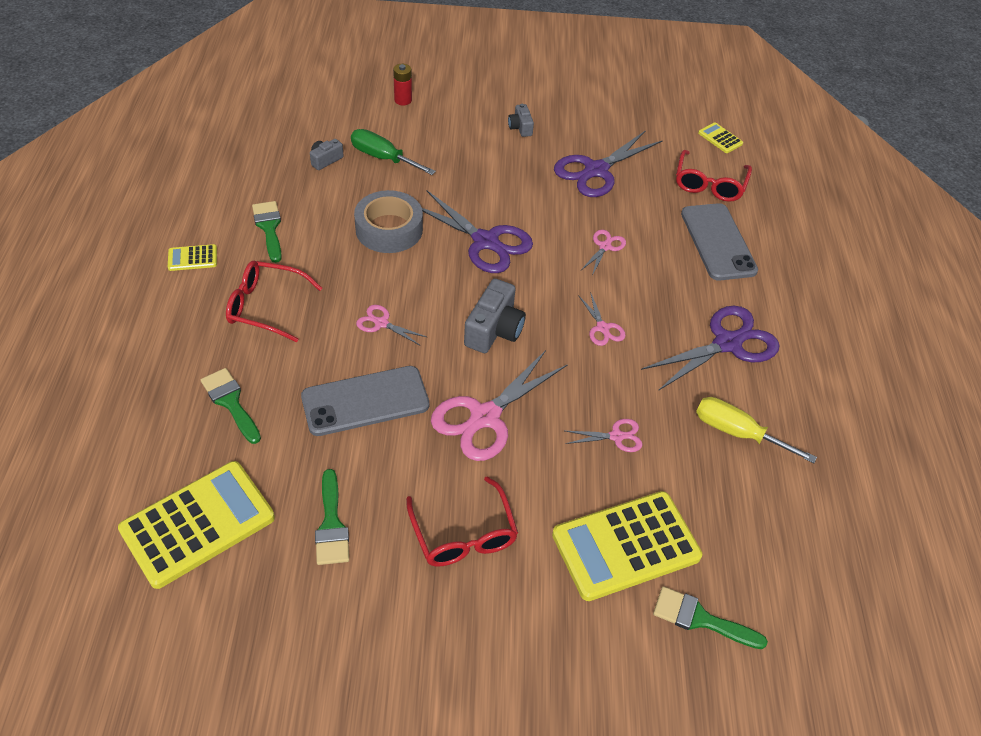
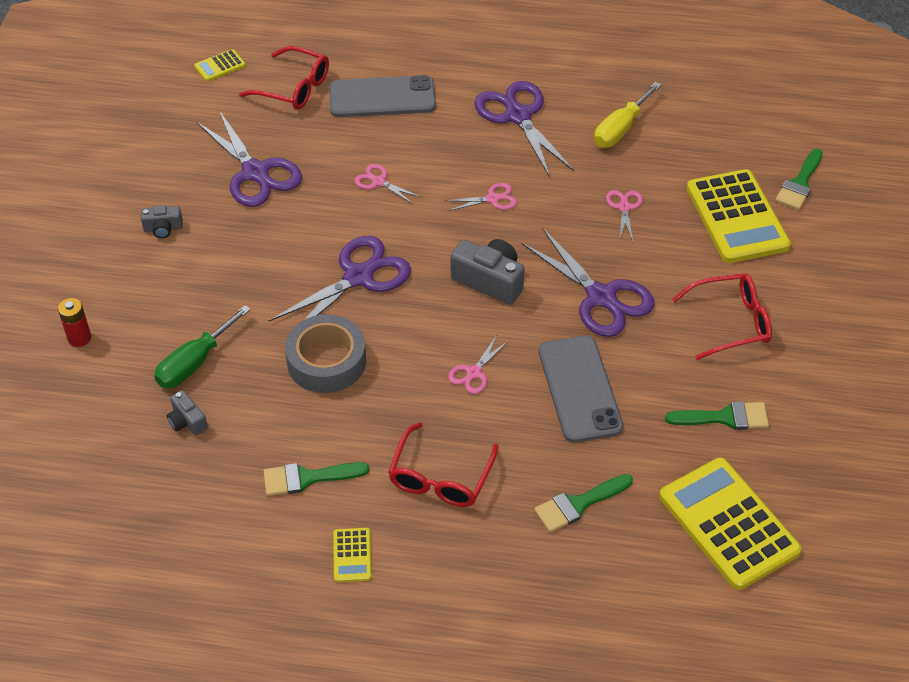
camera: 80 degrees left, 0 degrees up
(485, 417) = (601, 297): pink scissors -> purple scissors

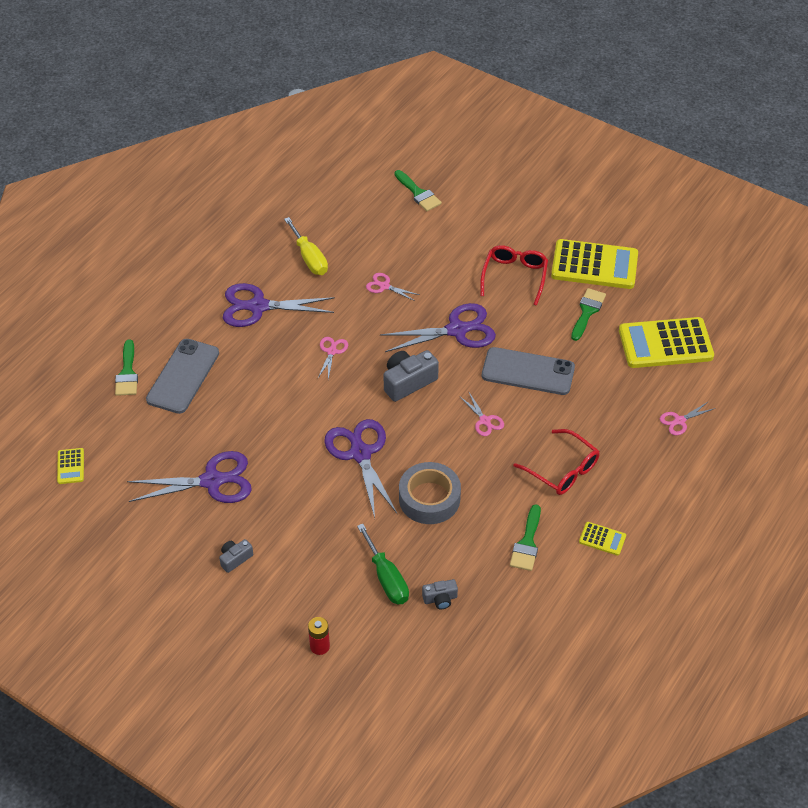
camera: 65 degrees left, 0 degrees up
(163, 228) = (235, 559): grey camera -> grey camera turned 150 degrees counterclockwise
(294, 88) = (133, 426): red glasses -> none
(378, 182) = (272, 409): pink scissors -> pink scissors (679, 421)
(578, 504) = (617, 408): green brush -> green brush (127, 373)
(737, 217) = (428, 235): yellow calculator -> yellow calculator (594, 265)

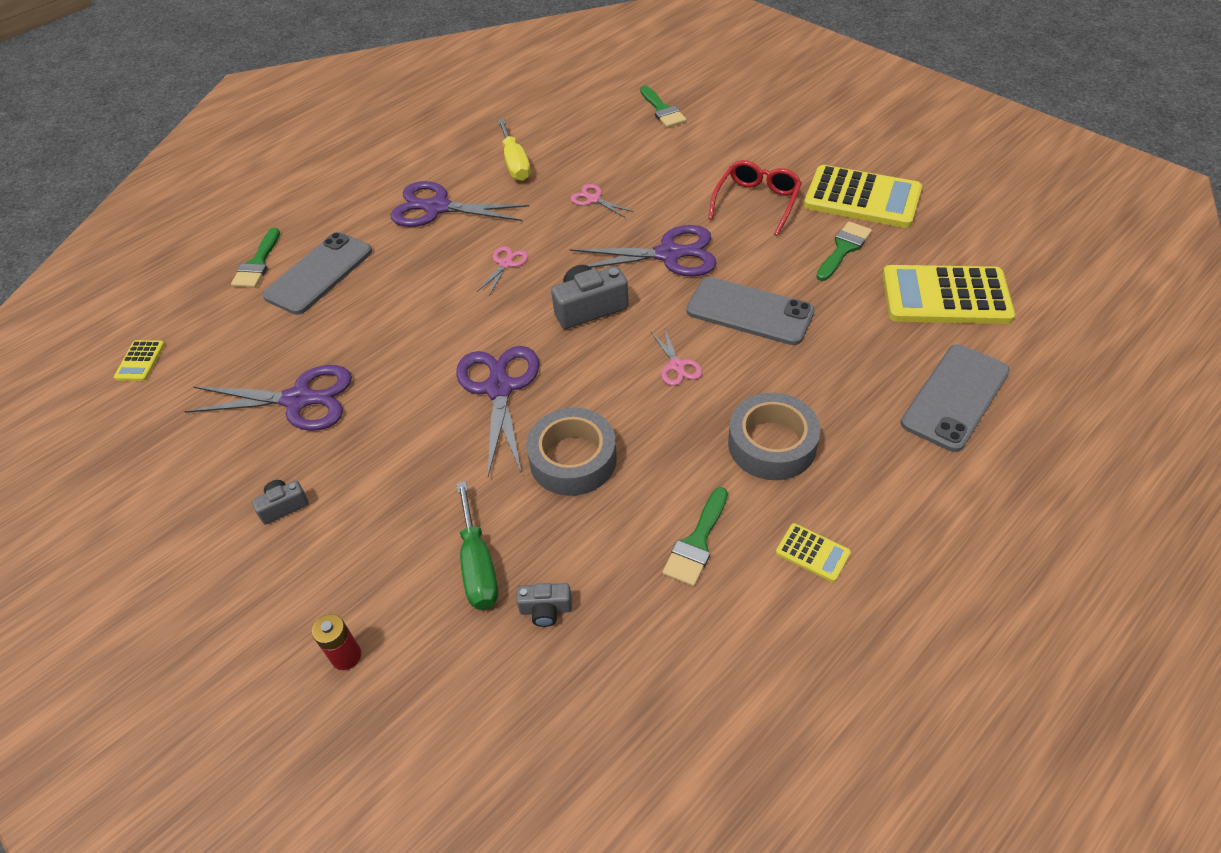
camera: 15 degrees right, 0 degrees up
(563, 470) = (772, 444): red glasses -> grey tape
(679, 421) = (954, 397): pink scissors -> grey phone

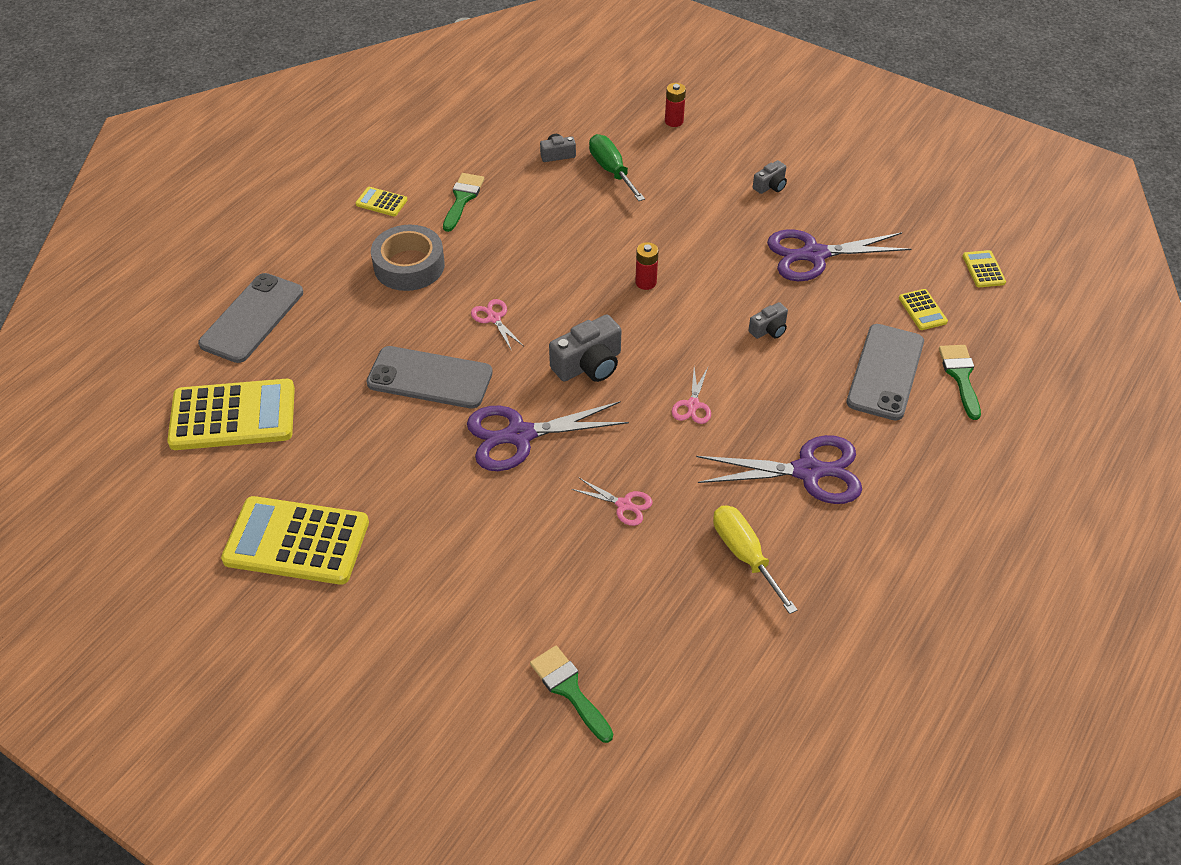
camera: 165 degrees right, 0 degrees up
(238, 325) = (922, 310): none -> yellow calculator
(398, 323) = (769, 329): none -> grey camera
(499, 388) = (646, 282): purple scissors -> red battery
(573, 459) = (565, 238): grey tape -> none
(757, 202) = (425, 521): red glasses -> none
(843, 249) = (328, 463): green brush -> none

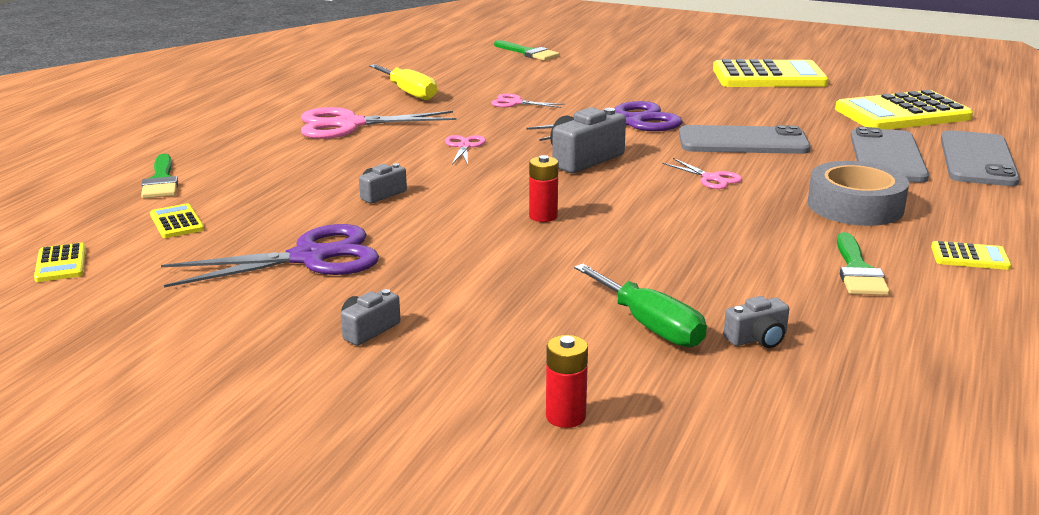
camera: 170 degrees right, 25 degrees down
(807, 471) = (349, 125): purple scissors -> pink scissors
(885, 372) = (249, 177): grey phone -> grey phone (887, 157)

